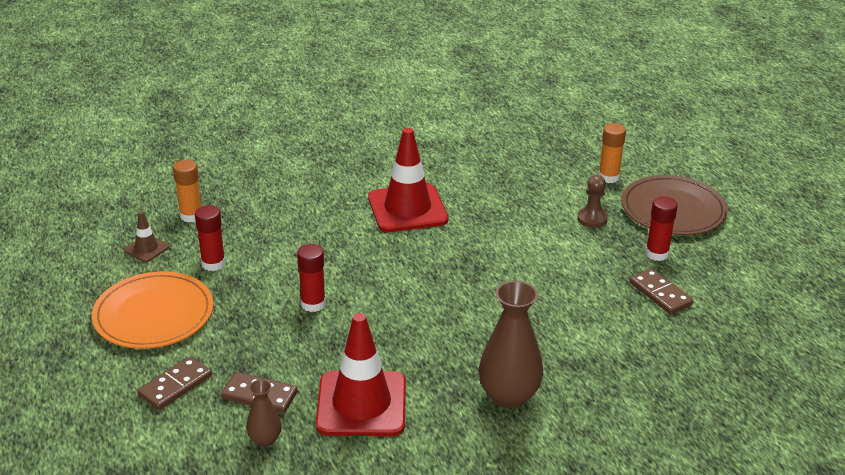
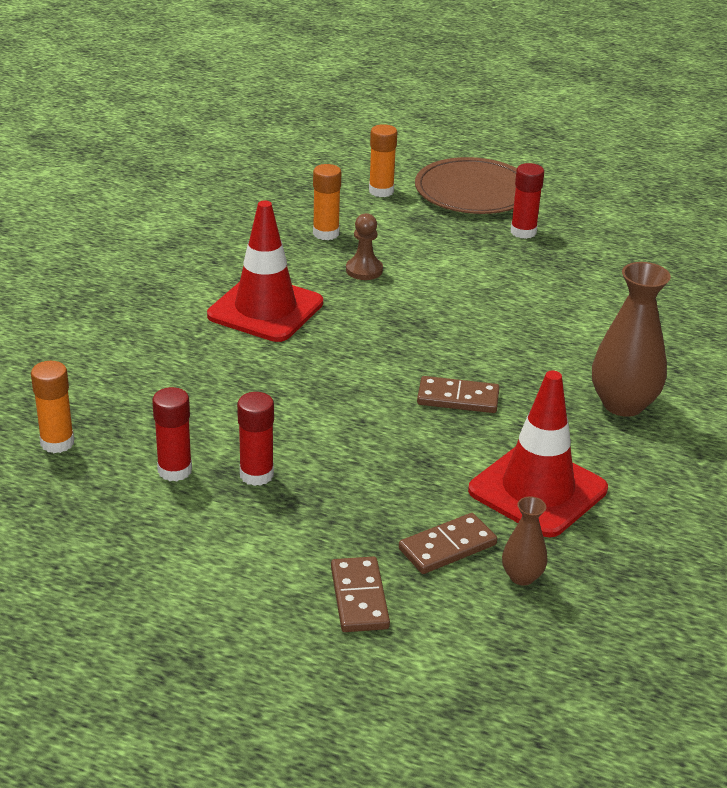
camera: 50 degrees left, 0 degrees up
(146, 249) = (72, 503): brown traffic cone -> none
(154, 314) = (208, 555): orange plate -> none
(313, 304) = (341, 441): red glue stick -> red glue stick (256, 475)
(523, 185) = (326, 233): none -> orange glue stick
(592, 219) = (430, 231): brown pawn -> brown pawn (364, 270)
(660, 294) = (579, 260): brown domino -> brown domino (458, 398)

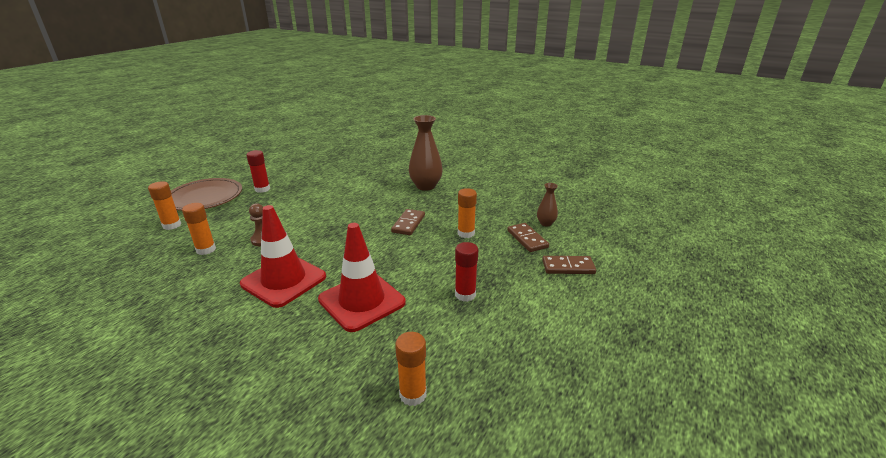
camera: 80 degrees left, 5 degrees down
(175, 470) = (456, 329): red glue stick -> none
(445, 467) = (466, 233): none -> orange glue stick
(537, 490) = (485, 212): red traffic cone -> red traffic cone (362, 301)

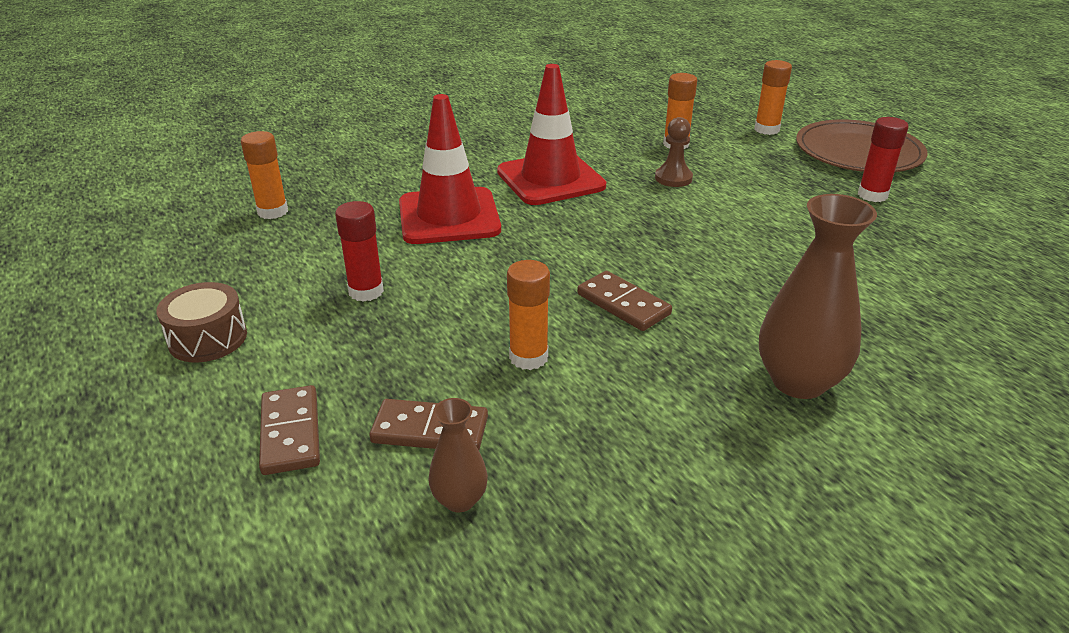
camera: 120 degrees right, 5 degrees up
(556, 327) = (208, 338): none -> brown drum
(568, 267) = (290, 433): brown domino -> brown domino turned 45 degrees counterclockwise

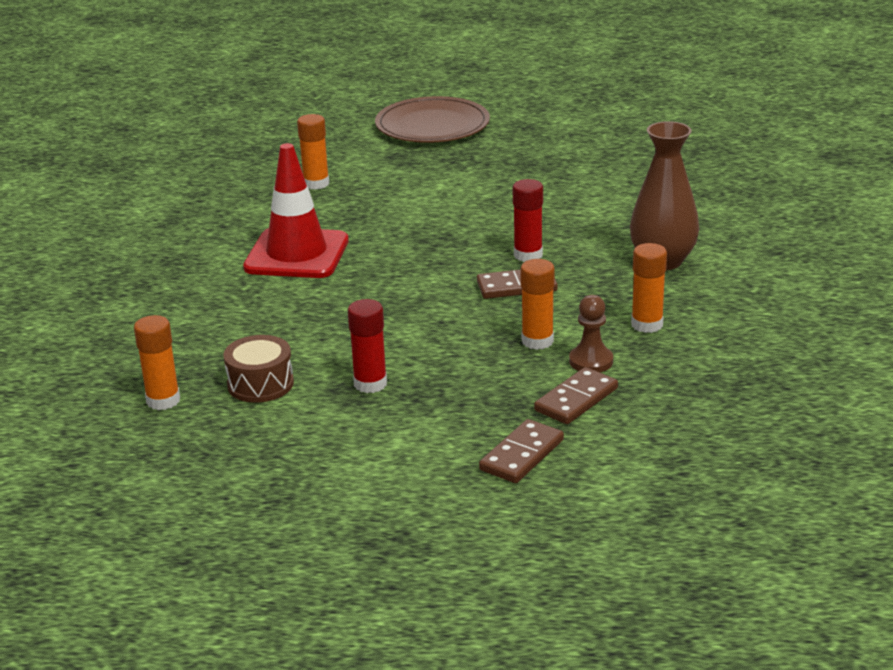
camera: 55 degrees left, 5 degrees down
(208, 338) = (353, 471): brown drum -> brown drum (260, 384)
(290, 433) = (522, 455): brown domino -> brown domino turned 75 degrees counterclockwise
(449, 216) = (297, 317): red traffic cone -> none
(459, 500) = (653, 406): brown vase -> none
(673, 178) = (370, 206): brown pawn -> brown pawn (591, 361)
(766, 129) = (347, 141): orange glue stick -> orange glue stick (647, 324)
(872, 195) = (497, 148): red glue stick -> red glue stick (528, 255)

